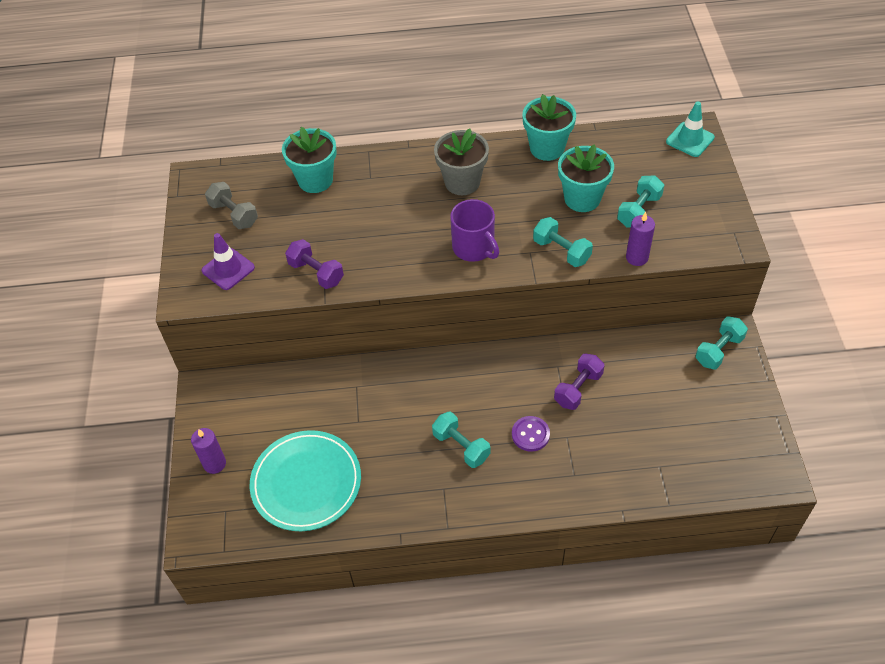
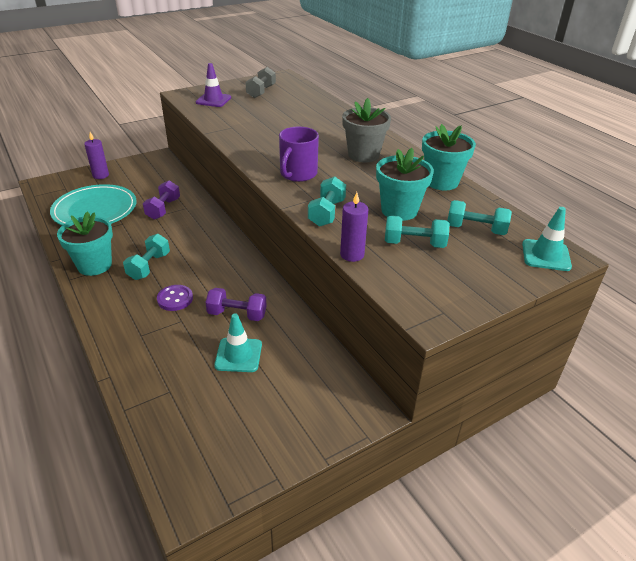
camera: 60 degrees right, 15 degrees down
(315, 180) = (314, 107): turquoise flower pot -> turquoise flower pot (94, 265)
(316, 273) = (229, 125): purple dumbbell -> purple dumbbell (163, 209)
(635, 403) = (238, 355): none -> turquoise traffic cone
(719, 350) = (340, 403): turquoise dumbbell -> turquoise dumbbell (475, 229)

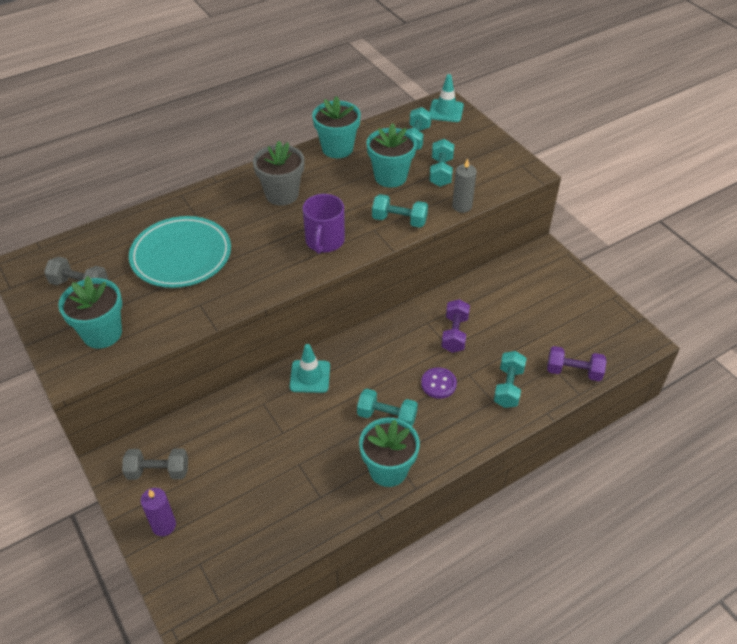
camera: 90 degrees left, 10 degrees up
(95, 210) = (265, 504): turquoise plate -> turquoise plate (181, 255)
(143, 171) = (158, 471): none -> grey dumbbell
(154, 348) = (508, 387): none -> turquoise dumbbell
(163, 209) = (265, 426): purple dumbbell -> purple dumbbell (573, 372)
(213, 100) = (102, 333): purple traffic cone -> turquoise flower pot
(238, 355) = (505, 328): turquoise traffic cone -> turquoise traffic cone (310, 376)
(298, 174) = (324, 241): purple mug -> purple mug turned 75 degrees clockwise
(352, 255) = (462, 206): purple candle -> grey candle

